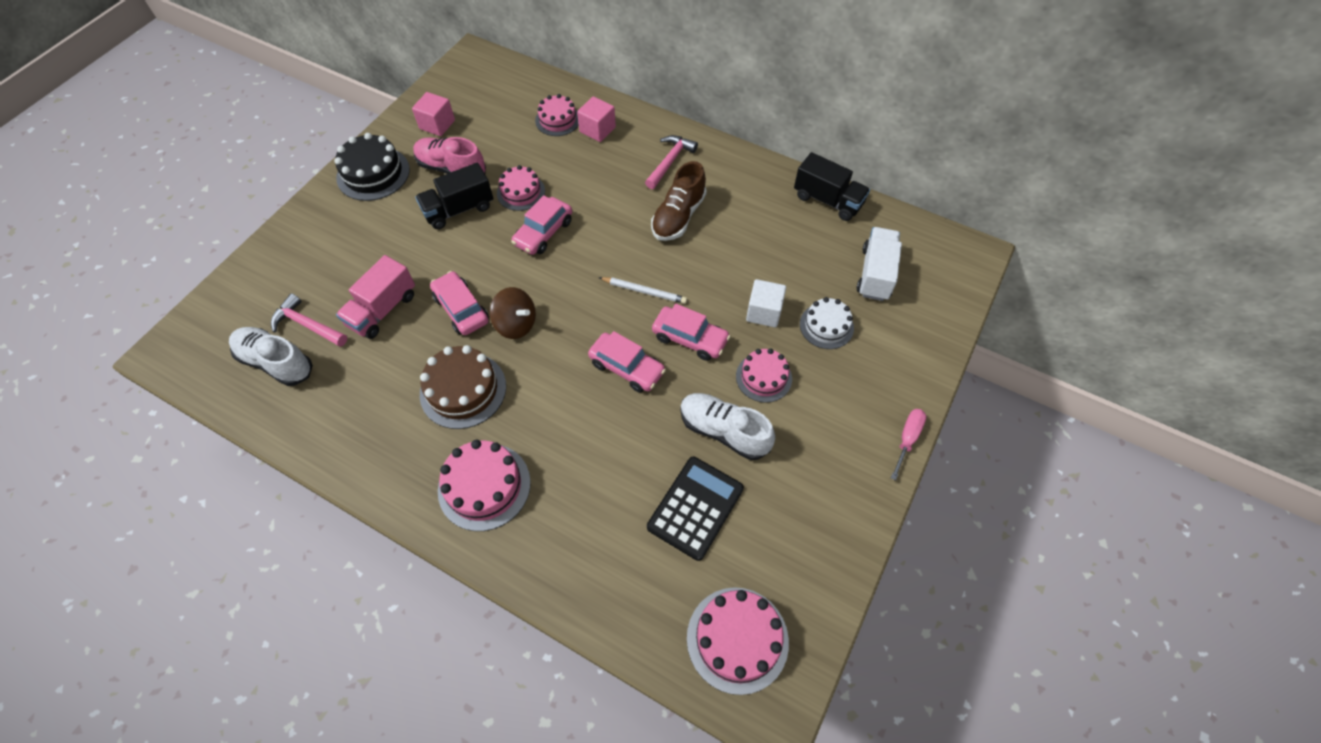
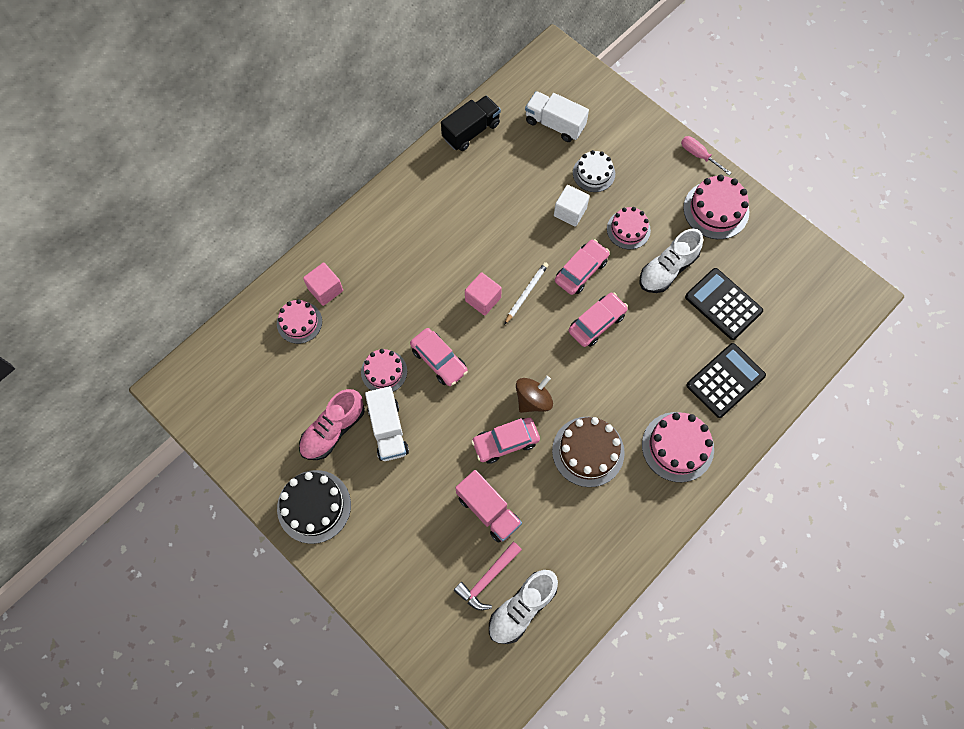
camera: 75 degrees left, 10 degrees up
(437, 124) = (265, 436): pink cube -> pink cube (483, 299)
(459, 209) = (388, 430): black truck -> white truck
(586, 529) = (725, 380): none -> black calculator
(670, 161) = (387, 238): pink hammer -> none
(678, 216) = (454, 247): brown shoe -> none
(737, 639) = (818, 303): pink cake -> pink cake (716, 210)

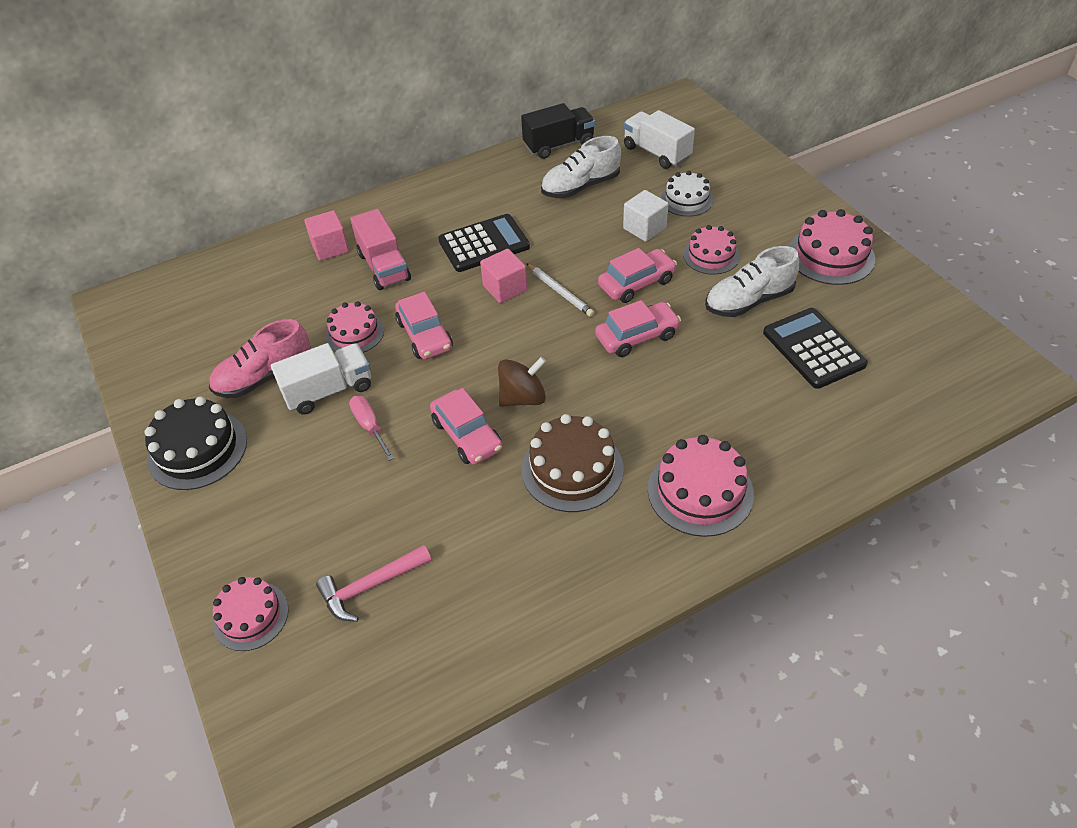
camera: 20 degrees right, 20 degrees down
(299, 322) = (285, 271): pink cake -> pink cake (250, 616)
(388, 430) = (329, 391): white truck -> white truck turned 120 degrees counterclockwise
(488, 510) = (410, 505): pink truck -> pink truck (384, 267)
(505, 442) = (467, 435): pink car -> pink car turned 120 degrees counterclockwise
(522, 608) = (400, 637): white shoe -> white shoe (580, 187)
(526, 293) = (560, 292): white pencil -> white pencil turned 90 degrees clockwise
(699, 155) = (823, 204): pink screwdriver -> pink screwdriver (370, 426)
(725, 380) = (793, 430): black calculator -> black calculator (484, 244)

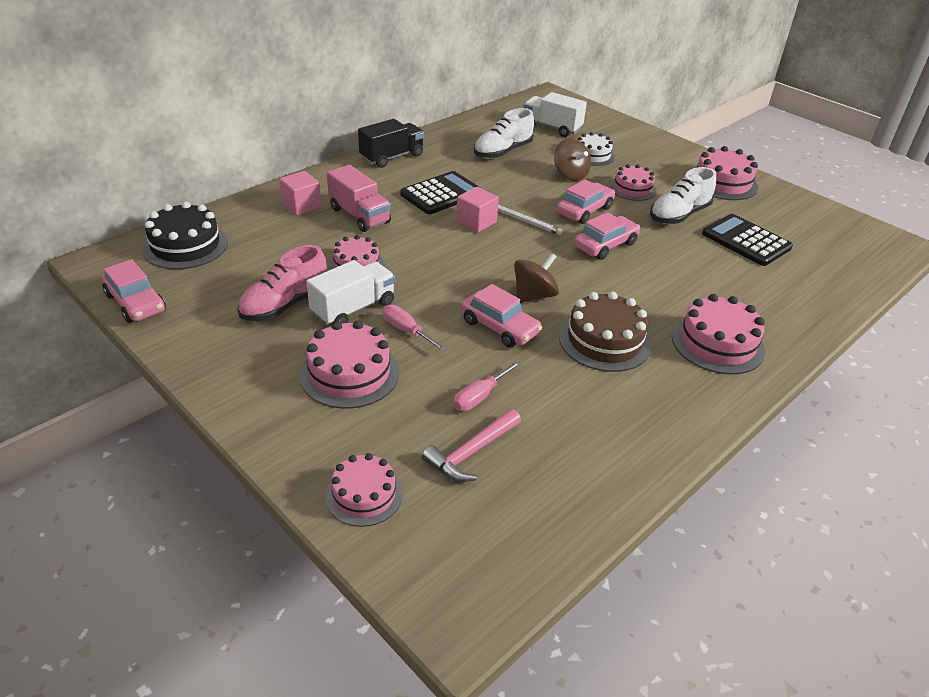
camera: 20 degrees left, 10 degrees down
(197, 449) = (242, 368): black cake -> black cake (185, 245)
(293, 471) = (349, 373): none -> pink cake
(408, 520) = (480, 396): none -> pink screwdriver
(425, 335) = (423, 260): pink car -> pink car (136, 303)
(559, 145) = (469, 126): black truck -> black truck (392, 157)
(644, 228) = (570, 175): white cube -> brown spinning top

